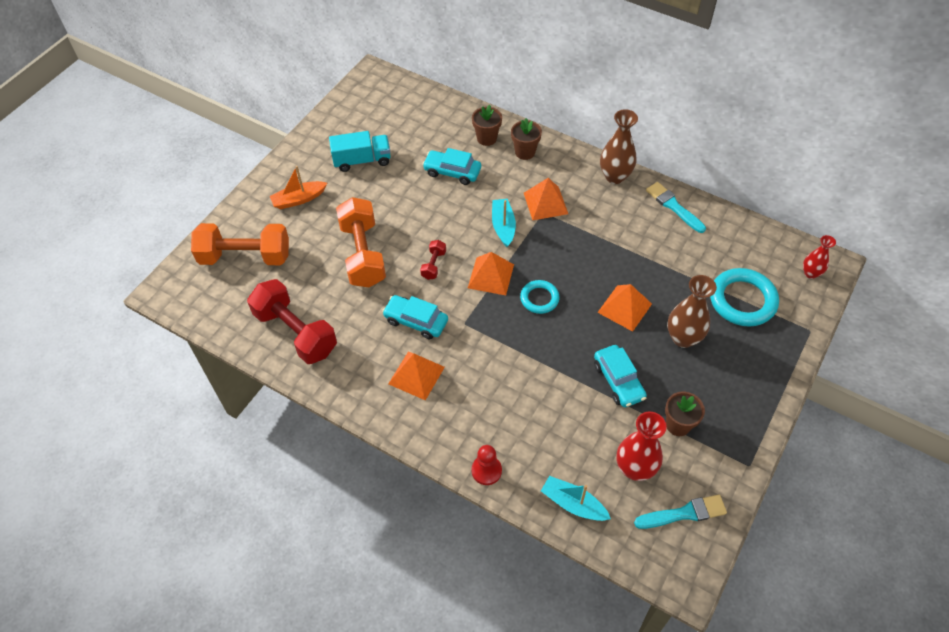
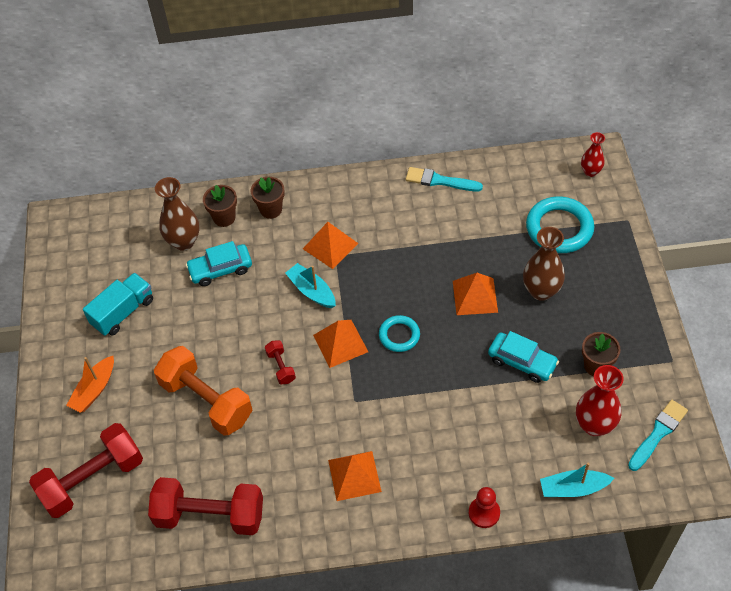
camera: 35 degrees left, 0 degrees up
(245, 256) = (92, 479): orange dumbbell -> red dumbbell
(416, 321) = (311, 428): turquoise car -> none
(615, 176) = (369, 184): brown vase -> brown vase (184, 241)

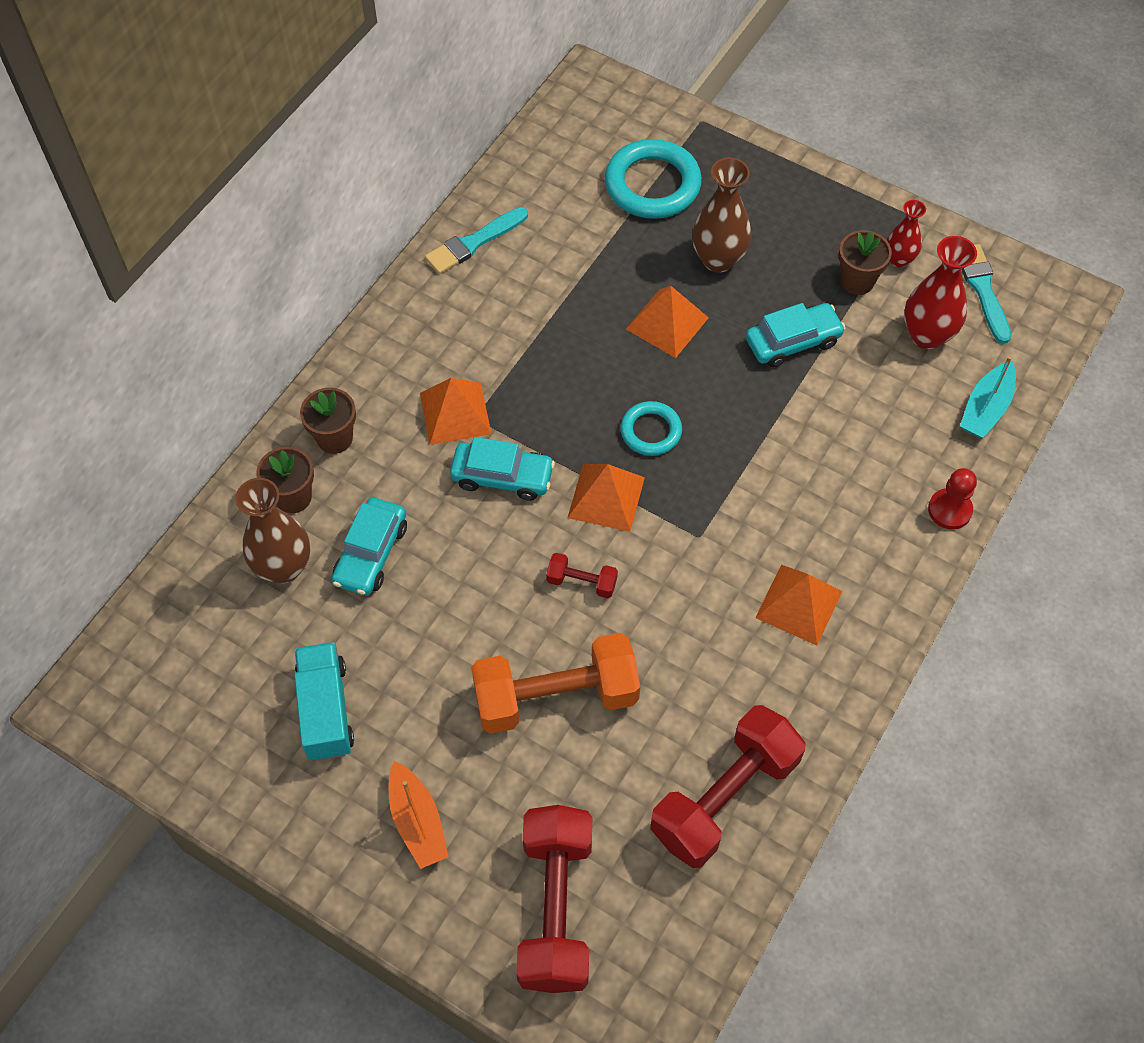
camera: 55 degrees left, 5 degrees up
(312, 291) = (502, 476): turquoise boat -> turquoise car
(590, 171) = (606, 104): red vase -> red vase (899, 259)

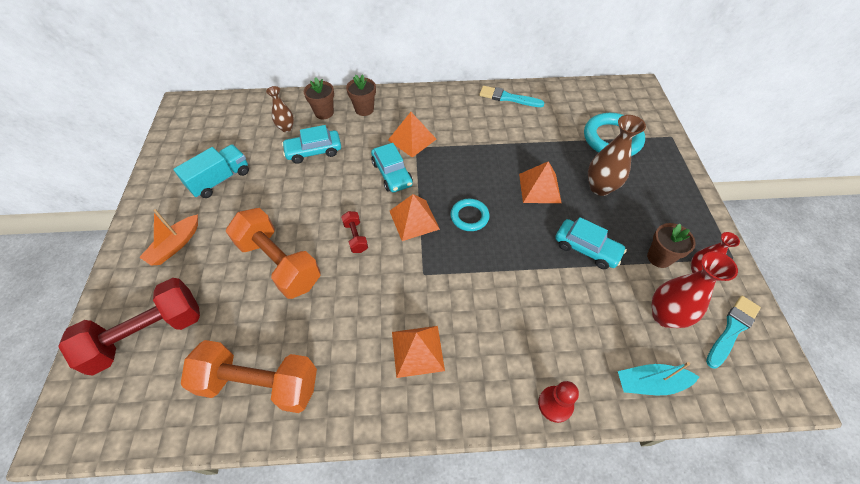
camera: 55 degrees right, 5 degrees down
(283, 567) = (286, 128): brown vase -> brown vase, size x0.60
(724, 797) = (260, 384): red dumbbell -> orange dumbbell

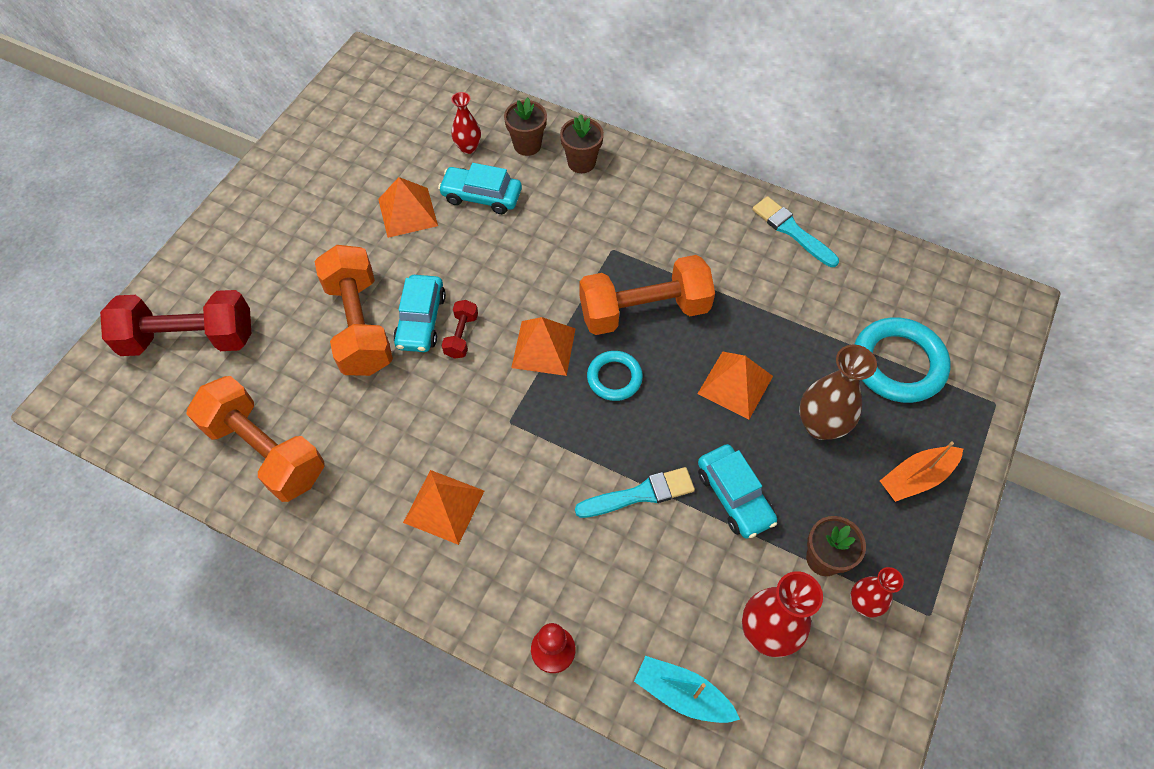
camera: 30 degrees right, 5 degrees up
(175, 245) = (265, 248): orange boat -> orange boat (916, 478)
(220, 180) = (354, 186): turquoise truck -> none
(286, 128) = (468, 147): brown vase -> red vase
(392, 174) = (557, 272): turquoise car -> turquoise car (421, 320)
(412, 139) = (614, 235): orange pyramid -> orange pyramid (407, 212)
(459, 172) = (644, 310): none -> orange dumbbell
(732, 329) = (843, 697): turquoise brush -> turquoise brush (640, 494)

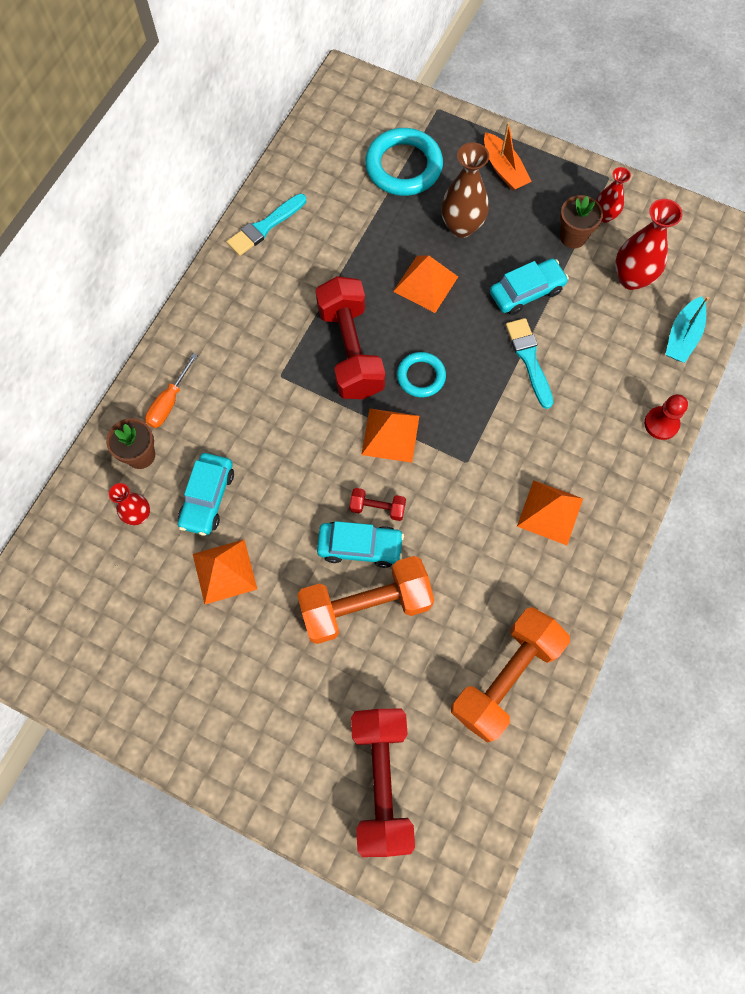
camera: 90 degrees left, 10 degrees up
(581, 162) = (169, 402): brown flower pot -> orange screwdriver
(644, 310) = (350, 351): orange dumbbell -> red dumbbell

